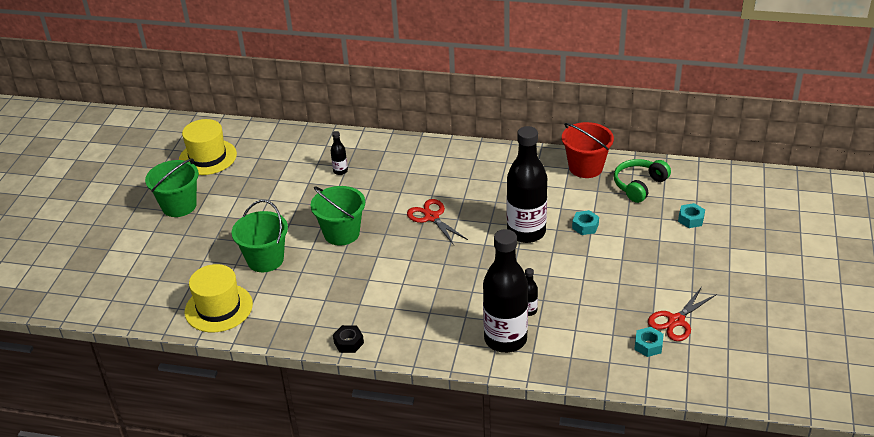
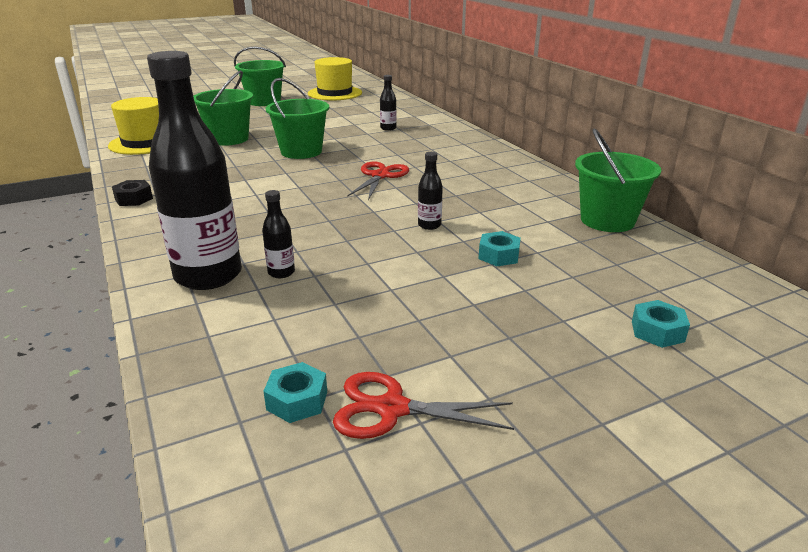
camera: 50 degrees right, 10 degrees down
(526, 232) = (429, 225): black bottle -> black bottle, size x0.41
(585, 167) = (607, 220): red bucket -> green bucket
(639, 185) = (646, 264): green headphones -> none

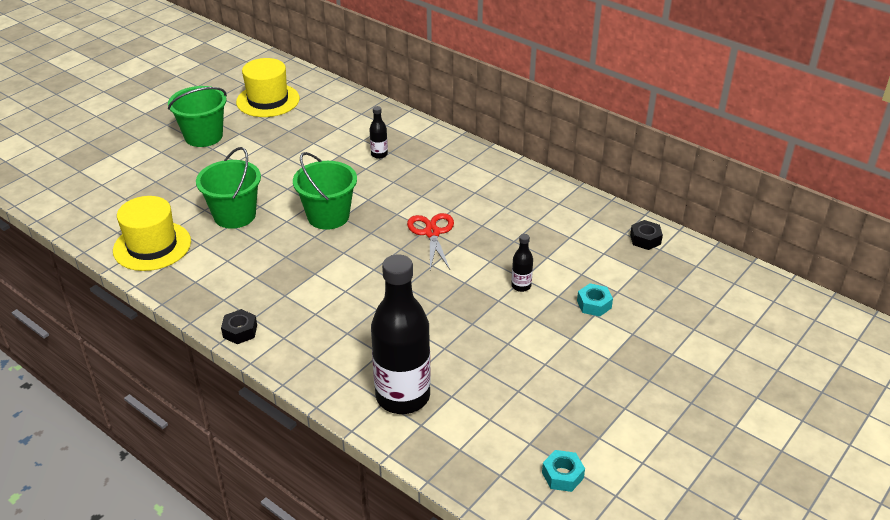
camera: 25 degrees left, 10 degrees up
(281, 272) = (454, 374): black bottle -> none
(391, 409) = (620, 460): red scissors -> none
(607, 220) = (645, 239): green bucket -> black nut
(657, 331) = (730, 344): turquoise nut -> none

